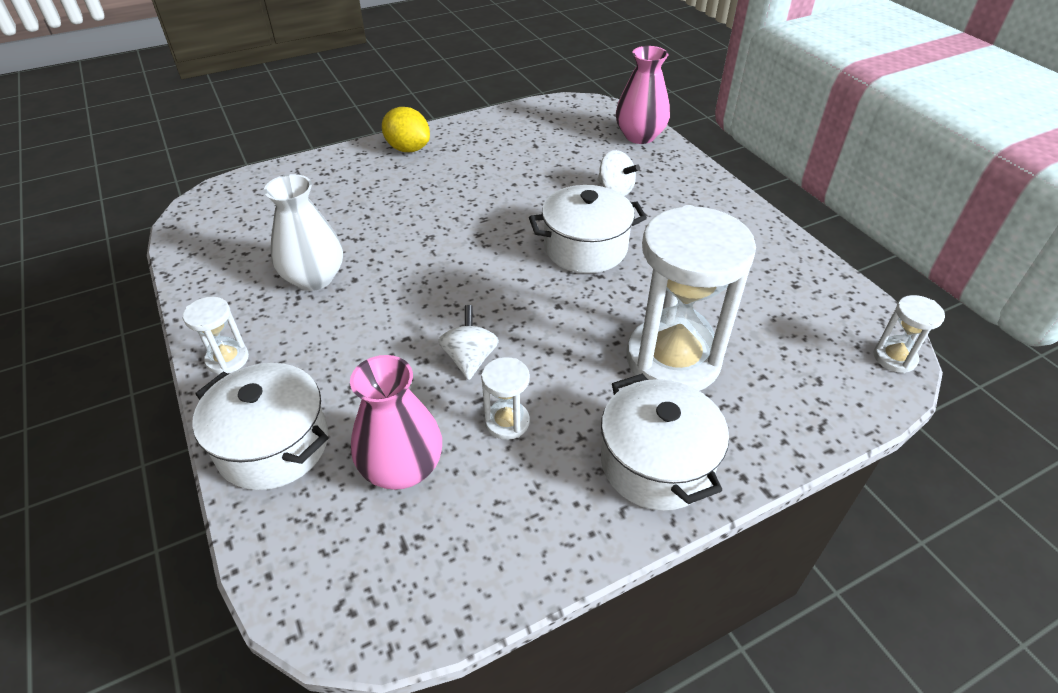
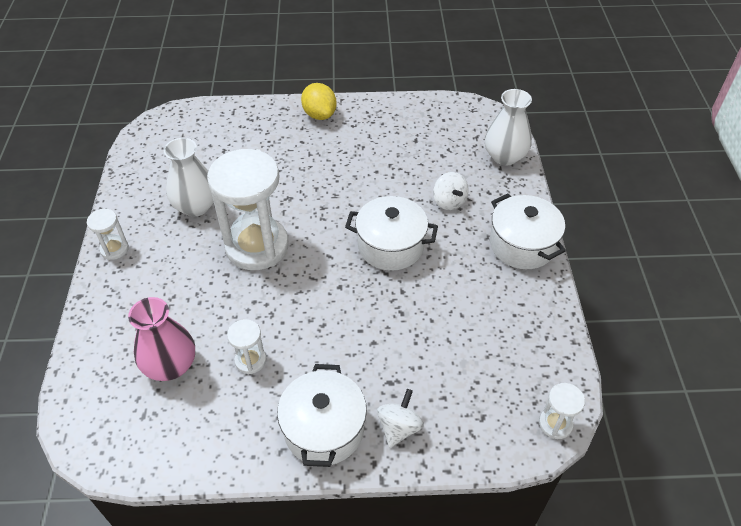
camera: 25 degrees right, 5 degrees up
(273, 445) = (109, 319): white pot -> white pot (522, 245)
(470, 359) = (256, 305): white spinning top -> white spinning top (399, 427)
(639, 136) = (504, 156): pink vase -> white vase
(673, 359) = (389, 359): white hourglass -> white hourglass (257, 246)

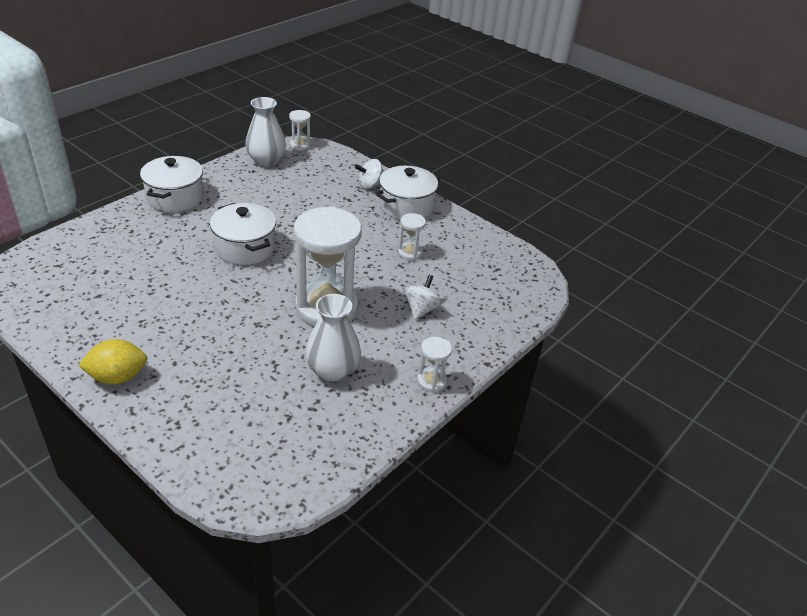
camera: 140 degrees left, 10 degrees down
(171, 365) = (459, 280): pink vase -> none
(319, 114) = (118, 377): yellow lemon -> yellow lemon turned 60 degrees clockwise
(449, 201) = (164, 243): white spinning top -> white spinning top (421, 309)
(504, 156) = (74, 240): white vase -> white vase (266, 160)

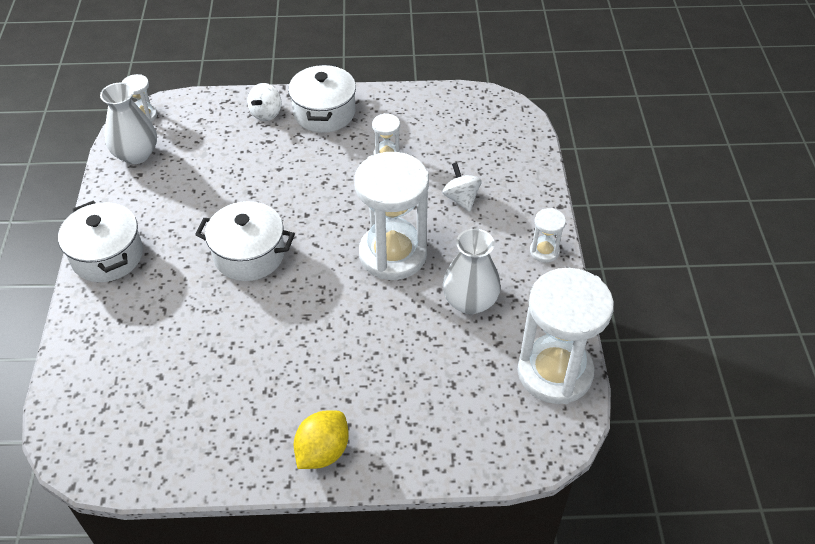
camera: 40 degrees left, 10 degrees up
(321, 457) = (554, 372): none -> white hourglass

